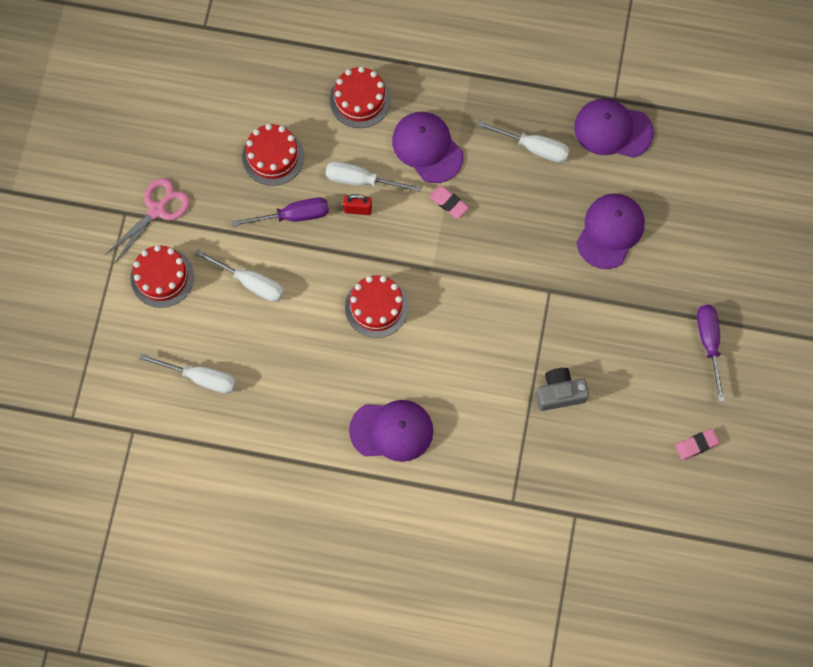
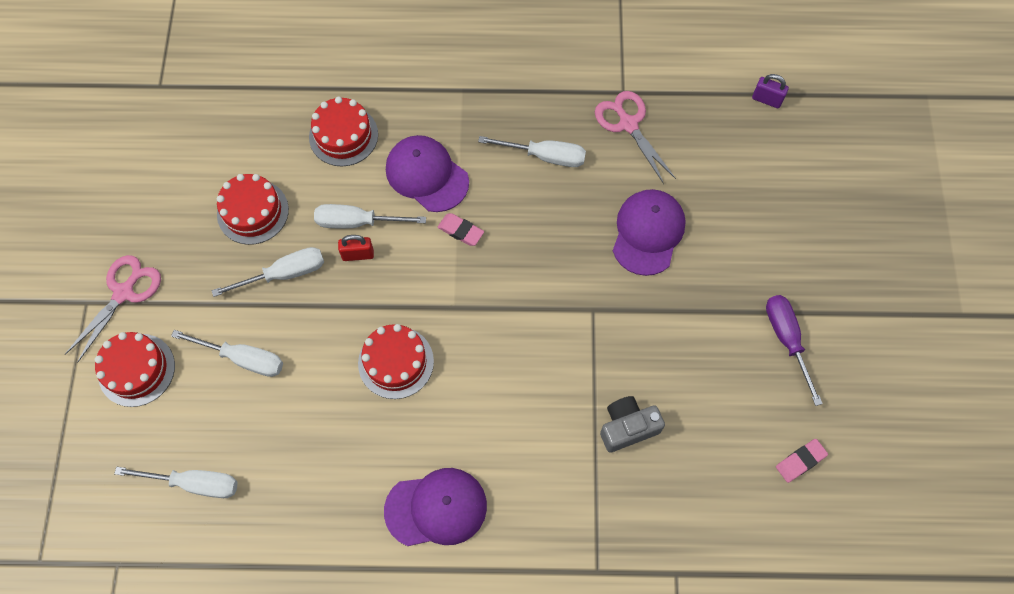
camera: 10 degrees left, 5 degrees down
(293, 216) = (284, 274): purple screwdriver -> white screwdriver
(613, 130) = (628, 124): purple cap -> pink scissors
(742, 127) = (766, 100): none -> purple padlock

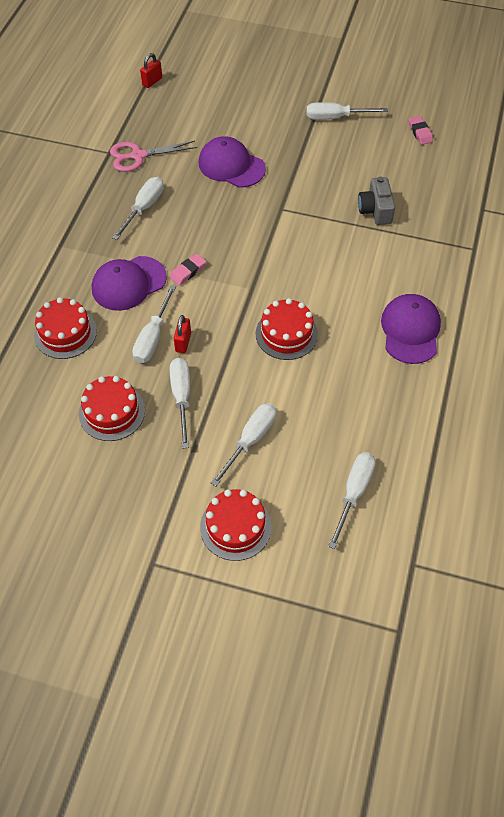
camera: 75 degrees left, 10 degrees down
(124, 293) = (154, 528): pink scissors -> none
(766, 100) = (152, 81): purple padlock -> red padlock
(786, 340) = (335, 117): purple screwdriver -> white screwdriver

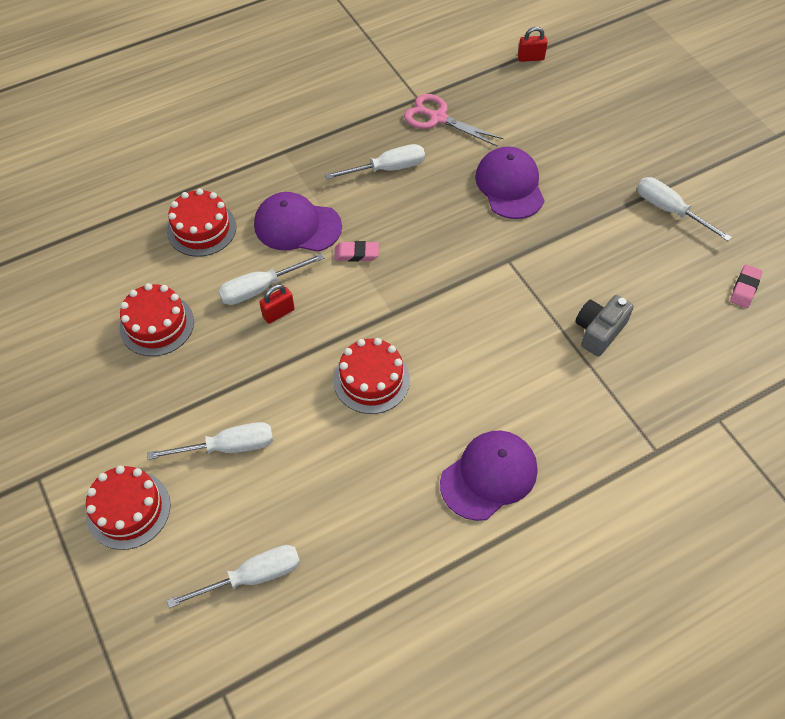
camera: 45 degrees right, 0 degrees up
(181, 397) = (221, 359): white screwdriver -> none

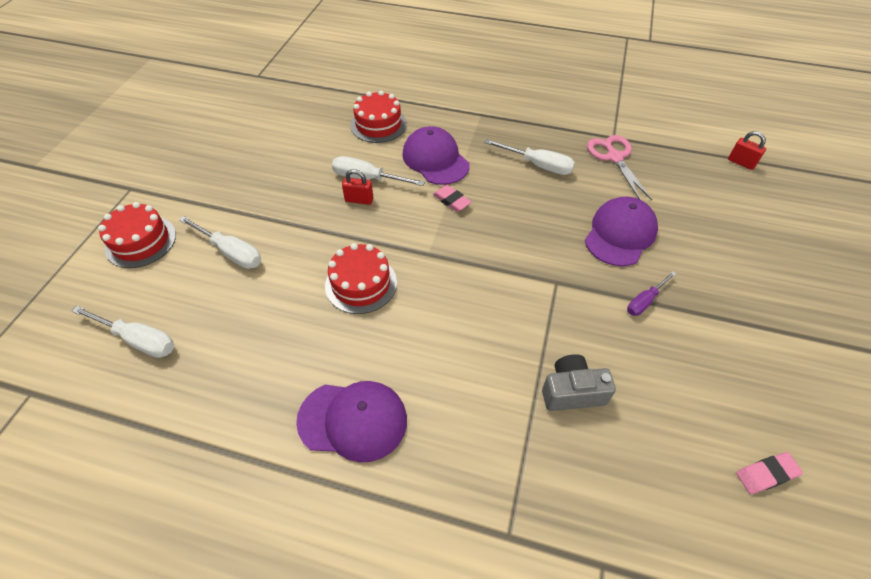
camera: 45 degrees right, 5 degrees down
(157, 324) = (288, 157): red cake -> none
(577, 228) = (645, 301): none -> purple screwdriver
(669, 210) = (753, 349): white screwdriver -> none

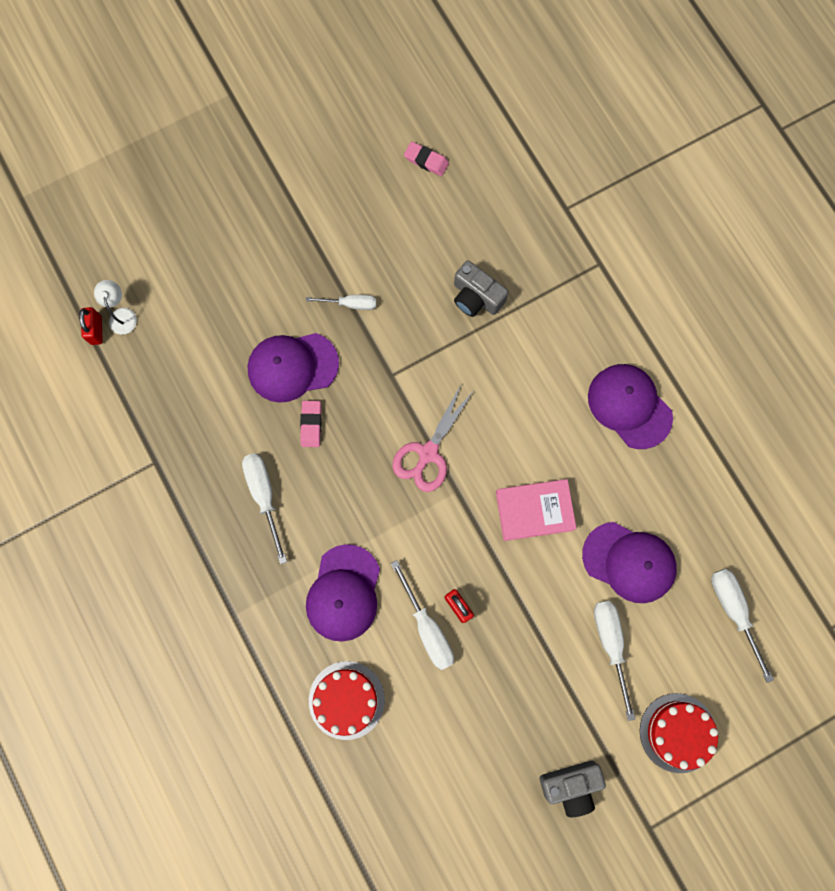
camera: 135 degrees left, 25 degrees up
(202, 174) = (571, 785): none -> grey camera
(256, 307) = (629, 562): none -> purple cap
(361, 284) = (534, 510): red cake -> pink book
(451, 201) = (382, 528): pink eraser -> pink eraser (311, 424)
(614, 157) = (189, 439): pink scissors -> pink scissors (428, 453)
(645, 301) = (350, 304): purple screwdriver -> white screwdriver
(744, 179) = (121, 315): none -> white lamp

